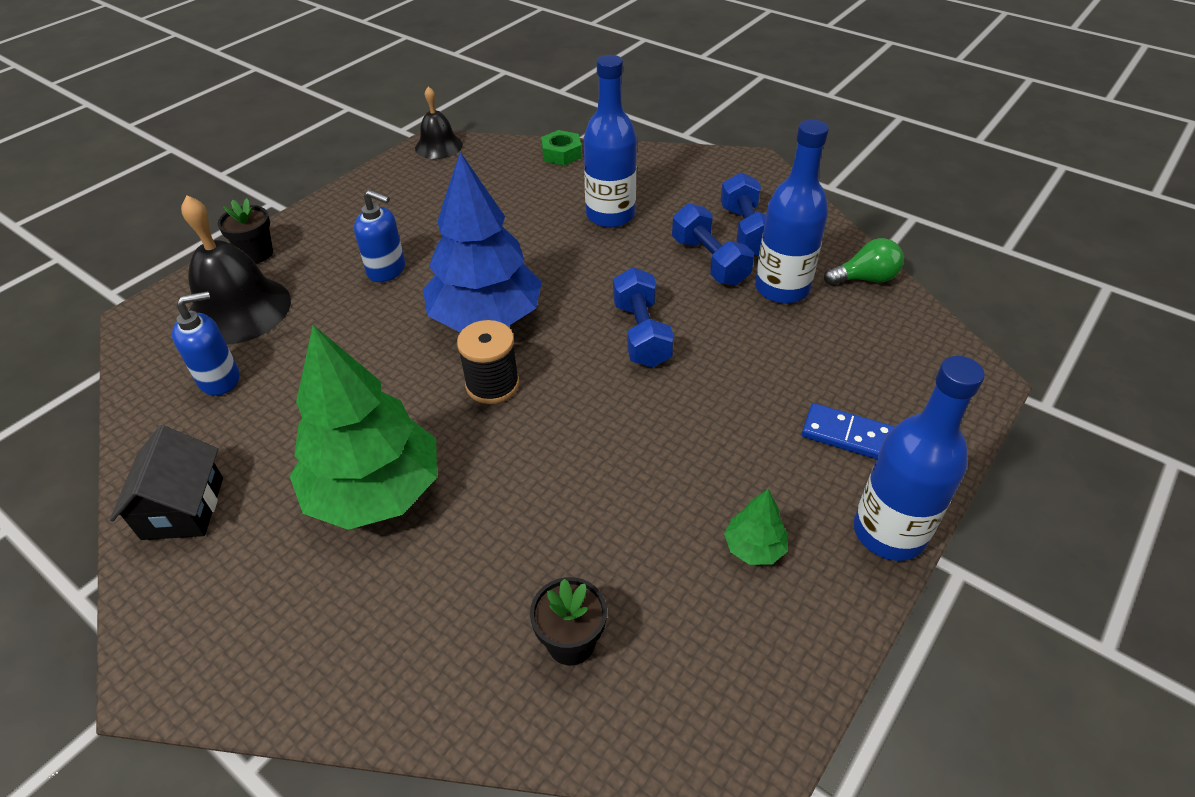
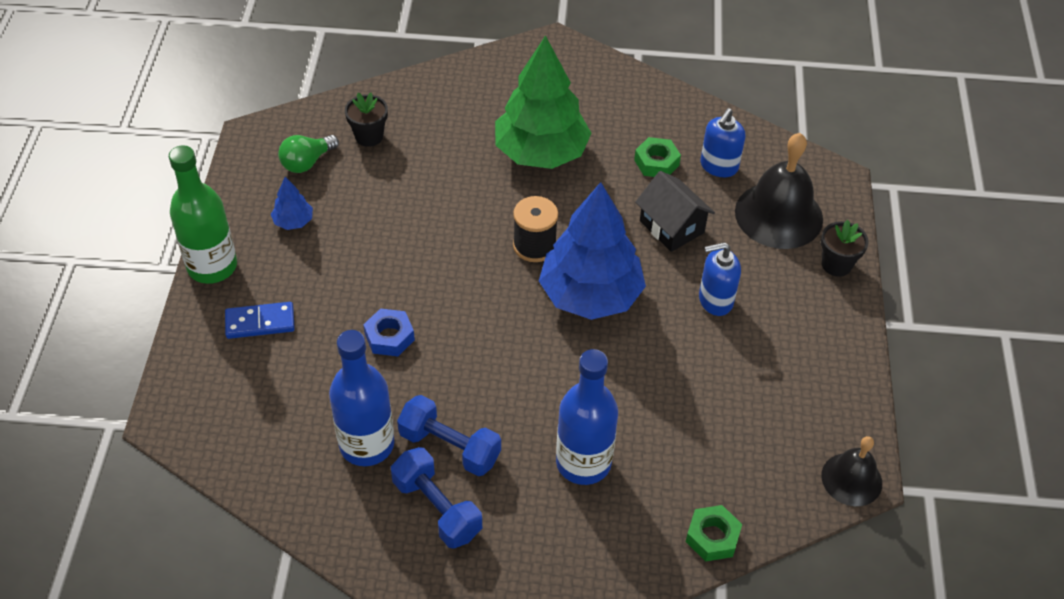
camera: 145 degrees right, 5 degrees up
(183, 508) = (637, 99): black house -> black house (671, 227)
(271, 414) = (656, 162): none -> green nut
(641, 334) = (458, 338): blue dumbbell -> none
(709, 362) = (389, 337): none -> blue nut
(754, 548) = (293, 221): green tree -> blue tree
(865, 279) = (294, 496): green light bulb -> green light bulb (307, 162)
(889, 532) = (212, 266): blue bottle -> green bottle

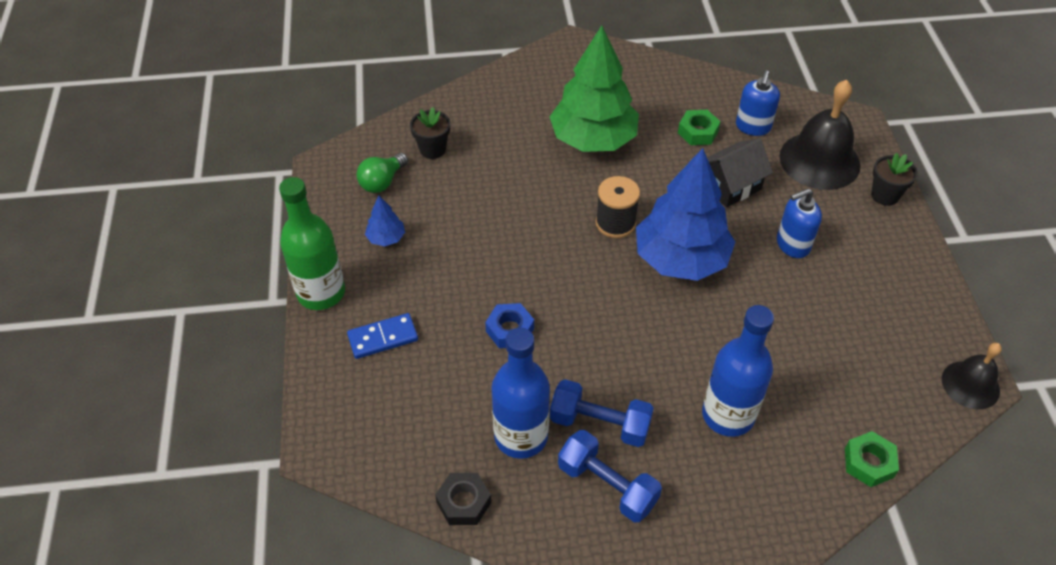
camera: 10 degrees left, 0 degrees up
(290, 497) = (464, 502): none -> black nut
(671, 227) = (731, 186): black house -> black house turned 75 degrees counterclockwise

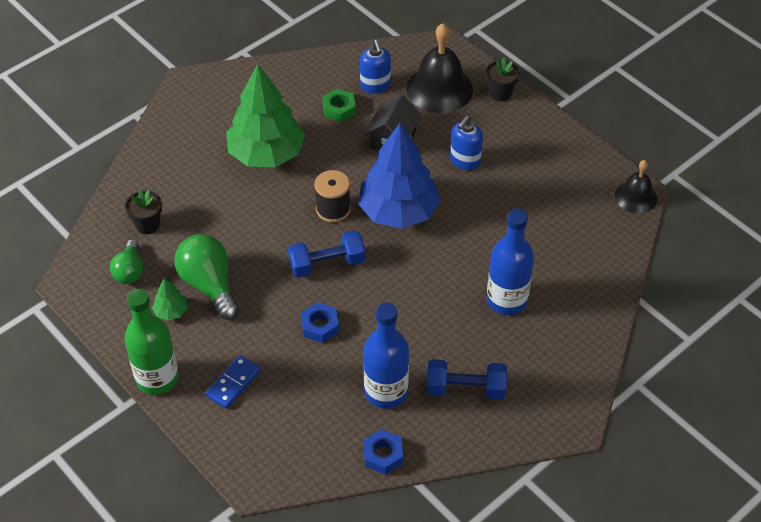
camera: 35 degrees left, 0 degrees up
(386, 238) = (171, 311): blue tree -> green tree
(440, 232) = (209, 285): none -> green light bulb
(464, 502) = (383, 455): black nut -> blue nut
(600, 424) = (430, 353): blue dumbbell -> blue dumbbell (327, 264)
(869, 463) = (610, 280): green nut -> none

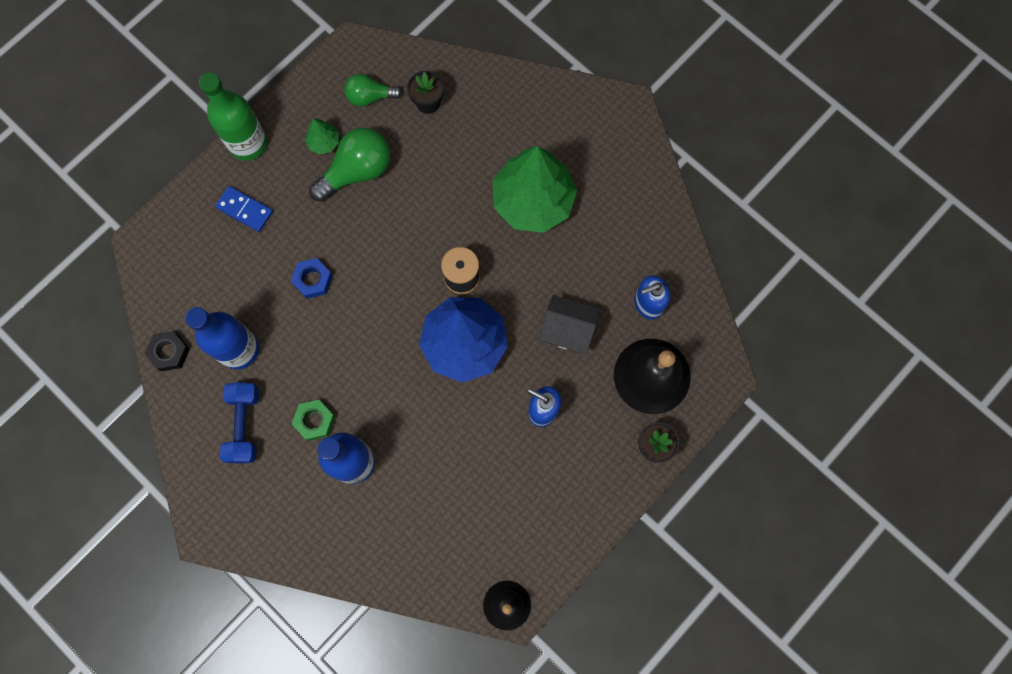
camera: 85 degrees right, 25 degrees up
(327, 264) = (390, 279): blue dumbbell -> none
(339, 109) = (606, 268): green nut -> green nut (315, 421)
(383, 455) = (169, 352): blue nut -> black nut

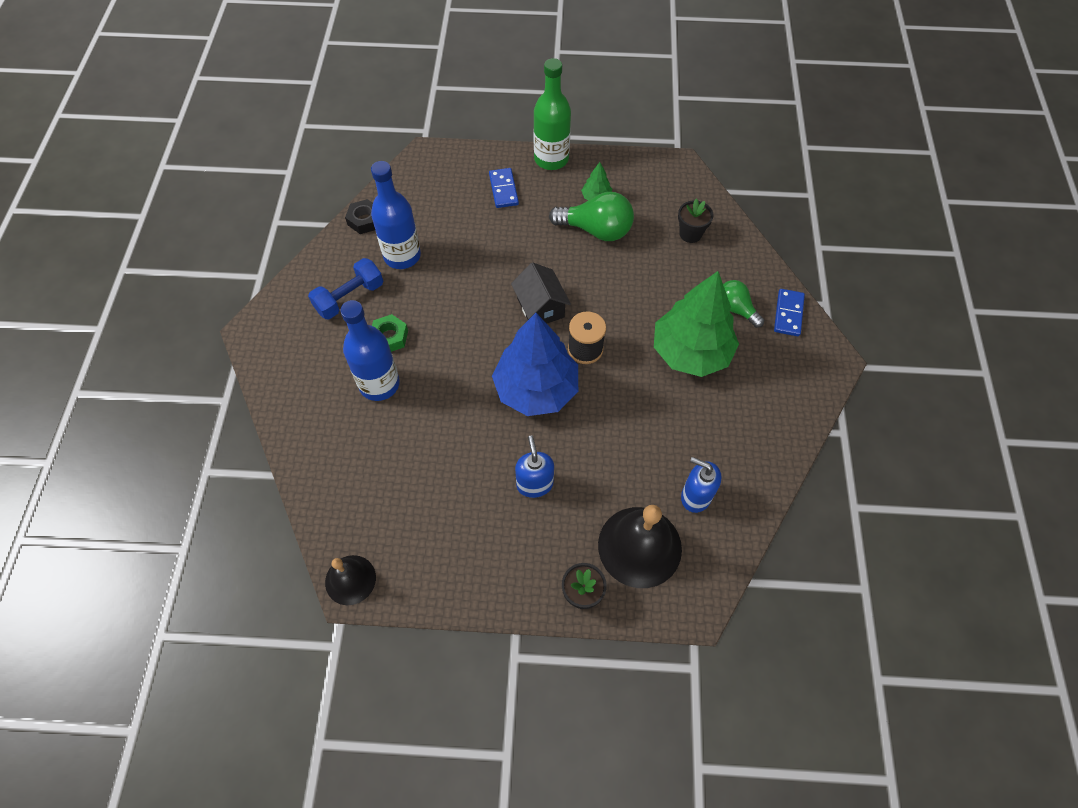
camera: 50 degrees right, 15 degrees down
(313, 280) = (492, 261): blue nut -> none
(370, 97) = (656, 199): green light bulb -> green light bulb (735, 309)
(563, 100) = (788, 314): none -> blue domino
(567, 330) = (615, 452): black house -> black house (540, 307)

